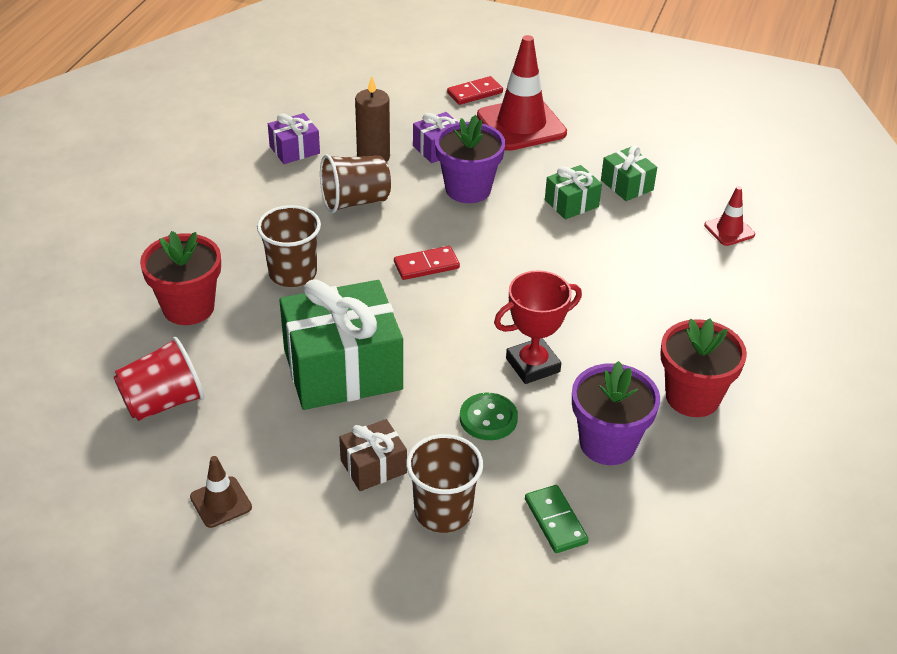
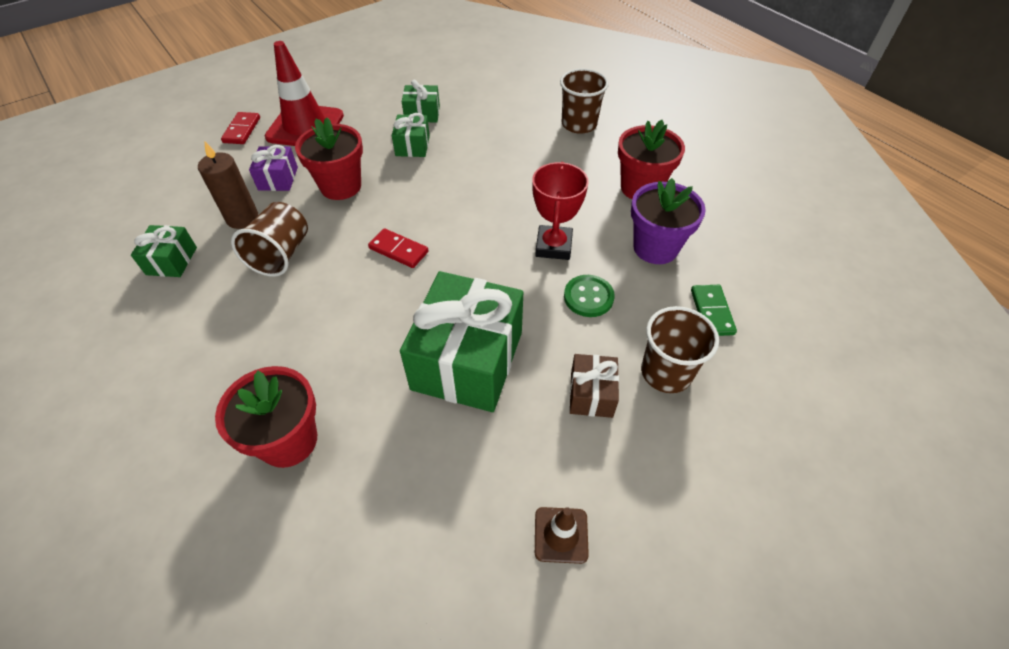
camera: 55 degrees left, 10 degrees up
(163, 402) = (396, 525): red cup -> none
(292, 273) = (323, 338): brown cup -> brown cup (579, 124)
(294, 150) = (172, 261): purple gift -> green gift
(426, 265) = (398, 250): red domino -> red domino turned 75 degrees counterclockwise
(468, 189) = (341, 186): purple flower pot -> red flower pot
(555, 521) = (711, 312): green domino -> green domino turned 75 degrees clockwise
(729, 230) = (508, 97): red traffic cone -> none

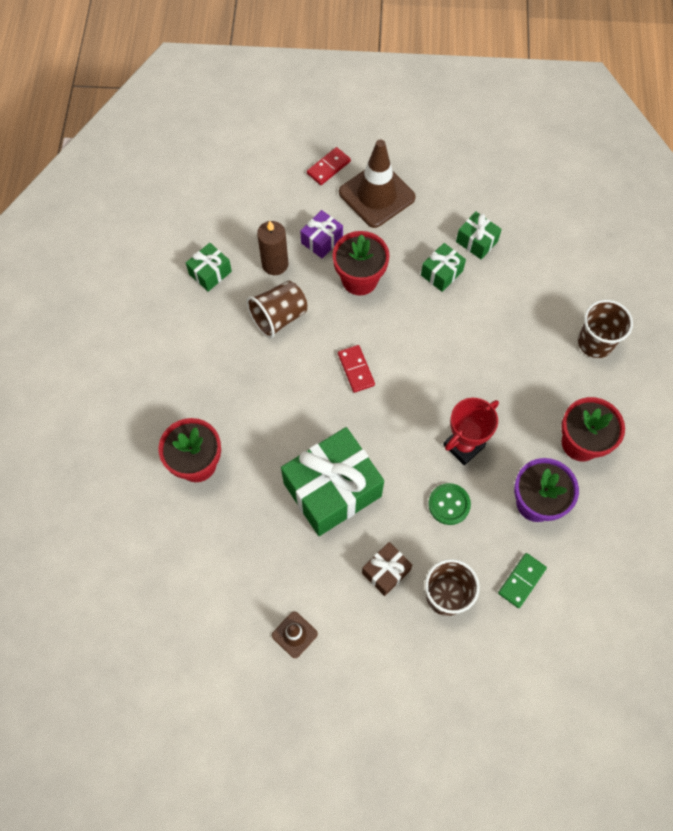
camera: 40 degrees right, 15 degrees up
(305, 126) = (376, 195): red traffic cone -> brown traffic cone

